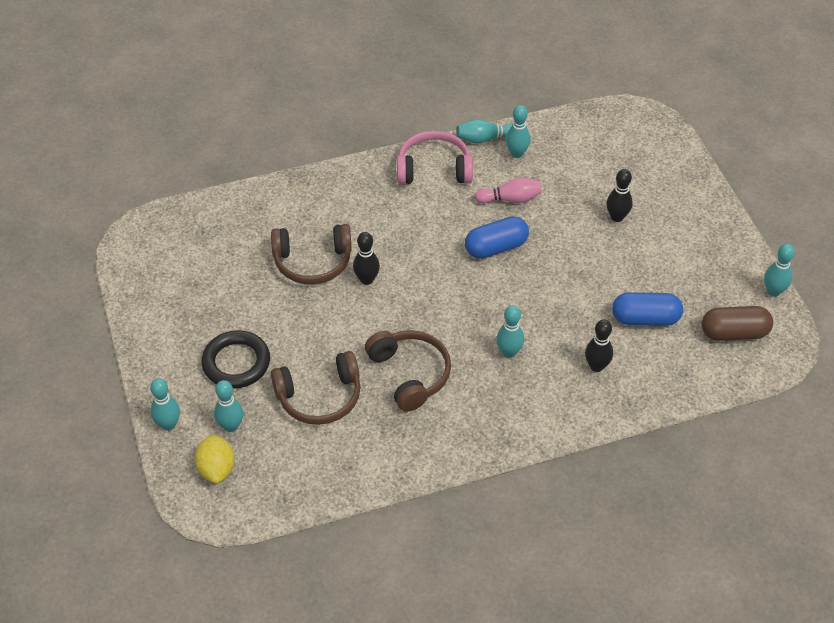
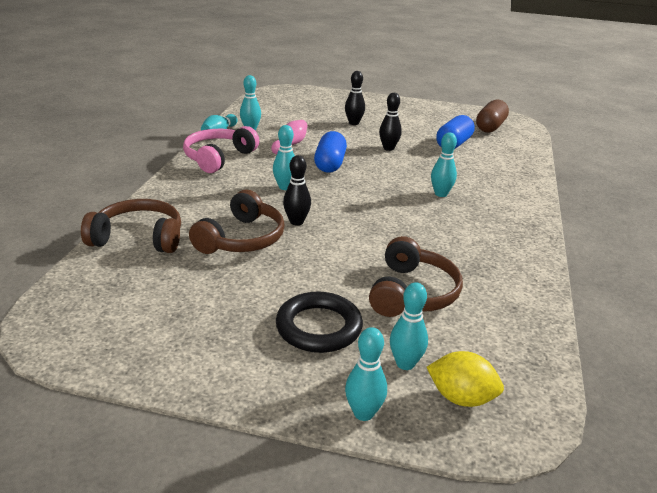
camera: 60 degrees left, 20 degrees down
(410, 374) = (425, 239): brown headphones -> brown headphones (138, 238)
(596, 366) = (483, 171): black bowling pin -> black bowling pin (388, 148)
(773, 291) = (466, 108): turquoise bowling pin -> turquoise bowling pin (285, 187)

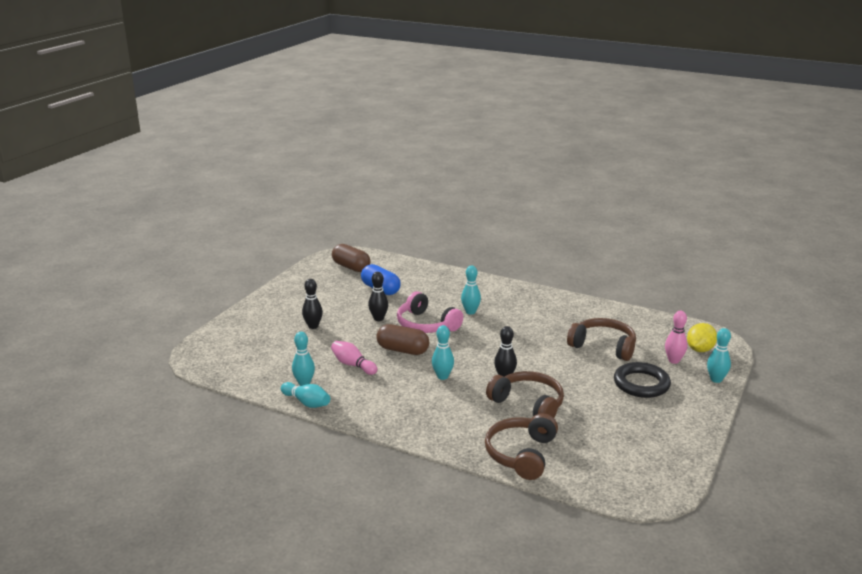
camera: 75 degrees left, 5 degrees down
(218, 158) = (369, 406): pink headphones -> pink headphones (426, 325)
(330, 164) = (402, 350): blue capsule -> brown capsule
(405, 363) = (673, 360): turquoise bowling pin -> pink bowling pin

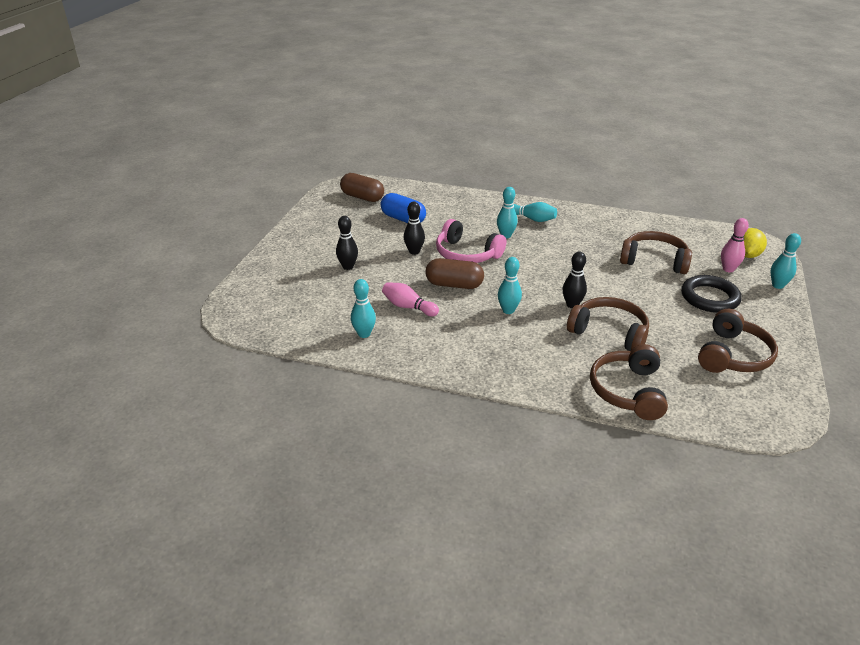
camera: 10 degrees left, 10 degrees up
(307, 402) = (376, 356): turquoise bowling pin -> turquoise bowling pin (532, 219)
(637, 435) = (733, 355): none -> brown headphones

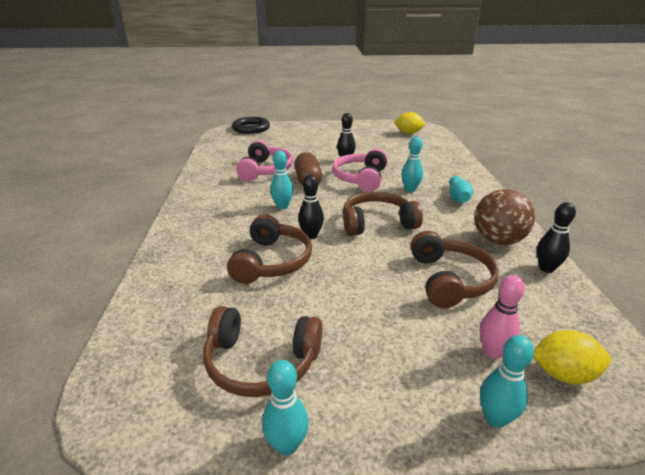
camera: 70 degrees right, 5 degrees down
(348, 267) = (306, 145): black bowling pin -> black bowling pin (546, 268)
(362, 197) = (408, 133): brown capsule -> yellow lemon
(364, 334) = (224, 163): turquoise bowling pin -> turquoise bowling pin (287, 445)
(403, 219) = (391, 149): blue capsule -> none
(408, 307) = (265, 170): pink bowling pin -> pink headphones
(608, 226) = (498, 240): none -> brown ball
(628, 391) = (171, 281): brown headphones -> brown headphones (377, 223)
(709, 298) = (394, 334): black ring -> black ring (251, 128)

